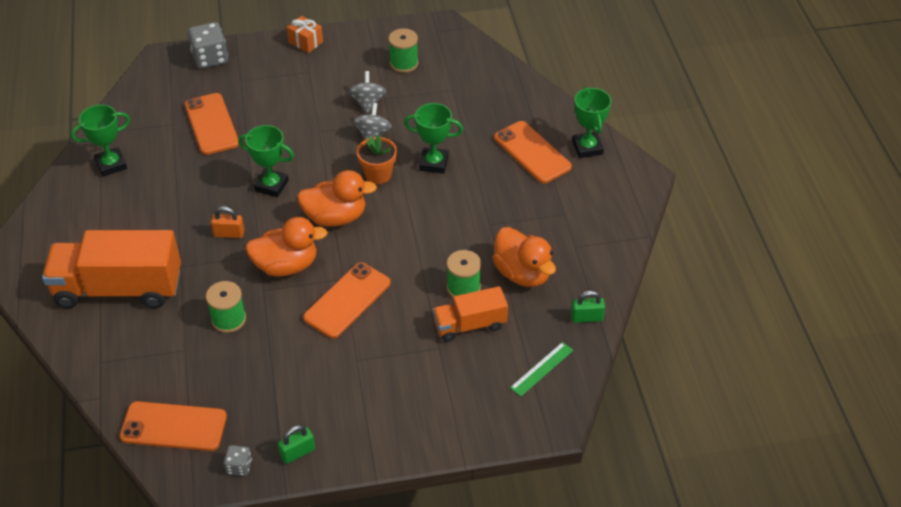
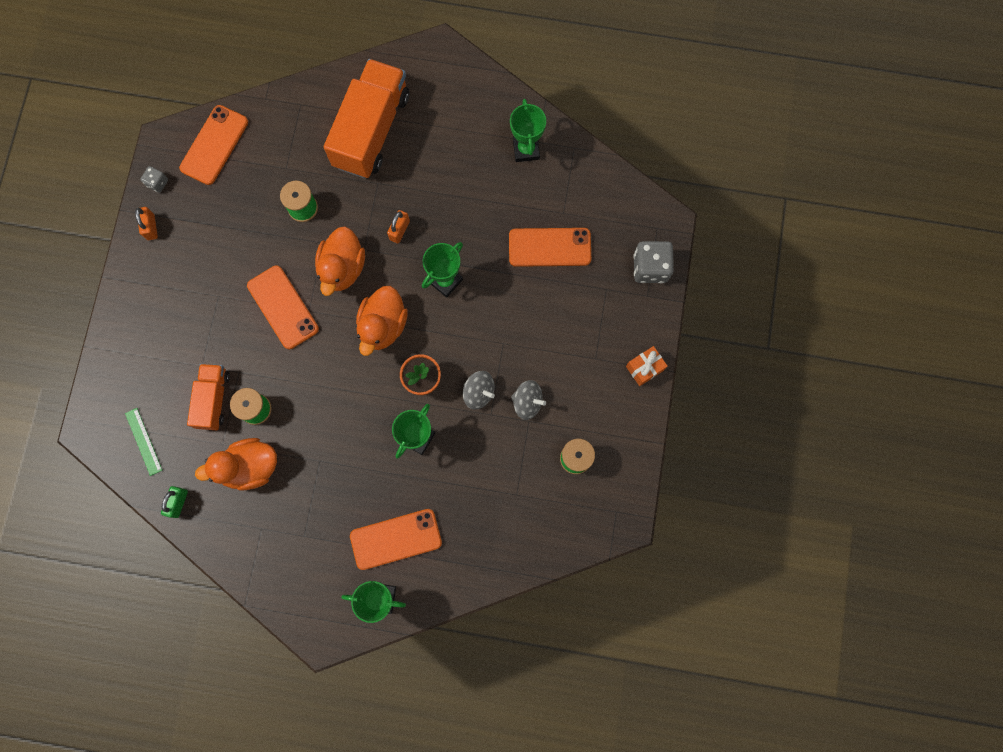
camera: 110 degrees right, 30 degrees up
(297, 452) = (151, 227): green padlock -> orange padlock

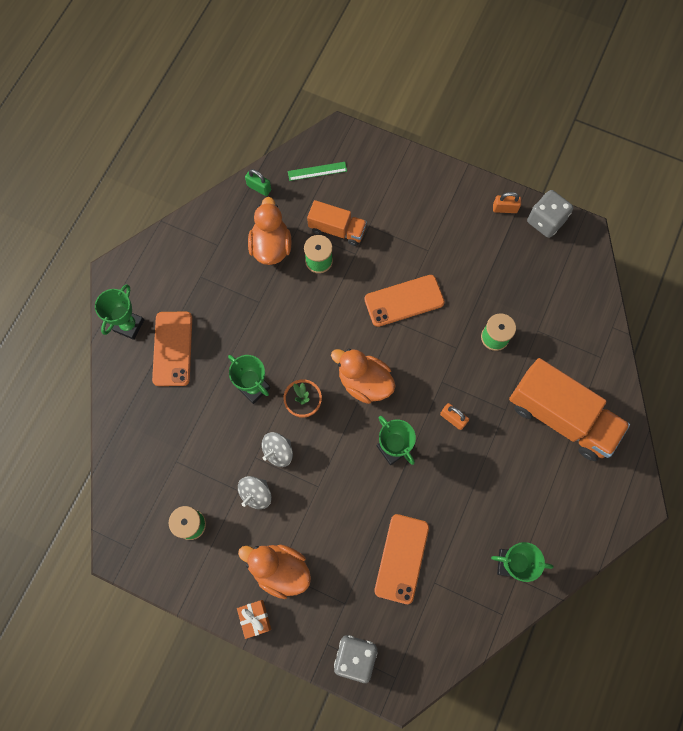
camera: 105 degrees right, 5 degrees down
(157, 183) = (545, 221): grey dice -> grey dice, size x1.90
(214, 145) = (573, 274): orange phone -> none
(342, 268) = (428, 359): orange duck -> orange duck (280, 570)

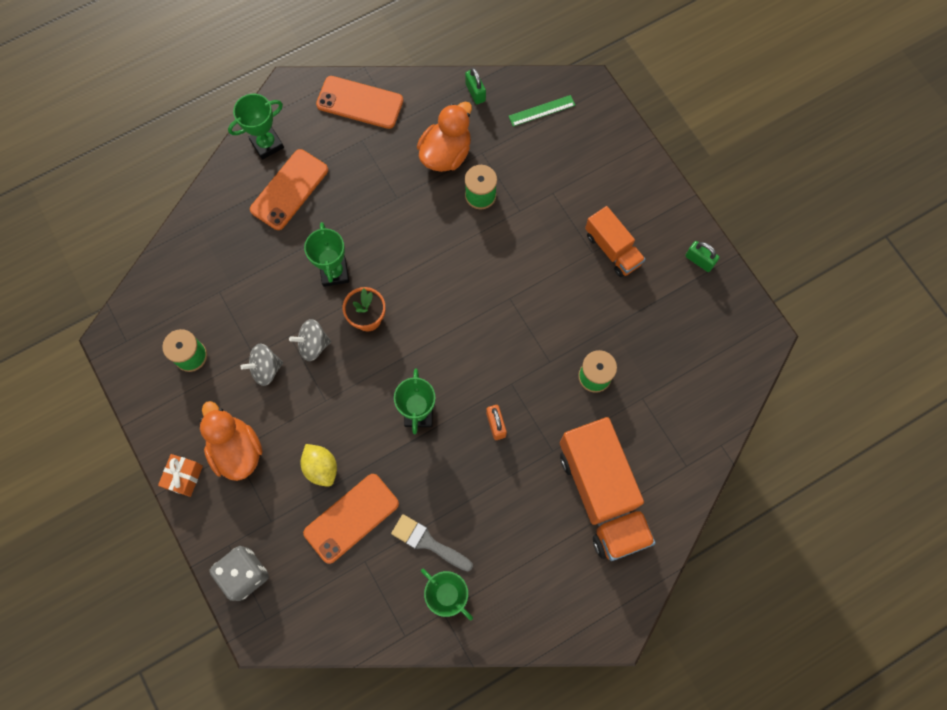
camera: 35 degrees right, 0 degrees up
(317, 171) = (541, 110): green ruler -> green ruler turned 45 degrees counterclockwise
(337, 229) = (519, 177): orange truck -> orange truck (612, 249)
(352, 537) = (321, 467): none -> yellow lemon
(364, 382) = (438, 335): orange duck -> none
(404, 301) = (533, 284): orange phone -> orange phone (360, 102)
(468, 536) = (428, 542): none -> grey brush
(504, 208) = (699, 260): orange padlock -> green padlock
(545, 221) = (732, 299): grey dice -> none

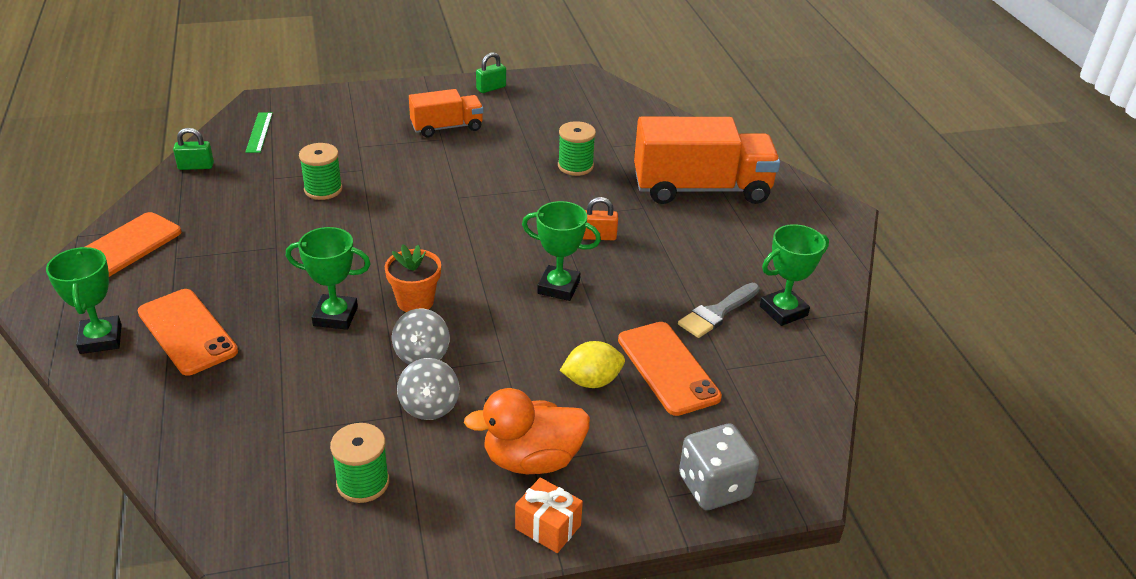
camera: 75 degrees left, 35 degrees down
(446, 154) = (252, 201): orange duck -> none

